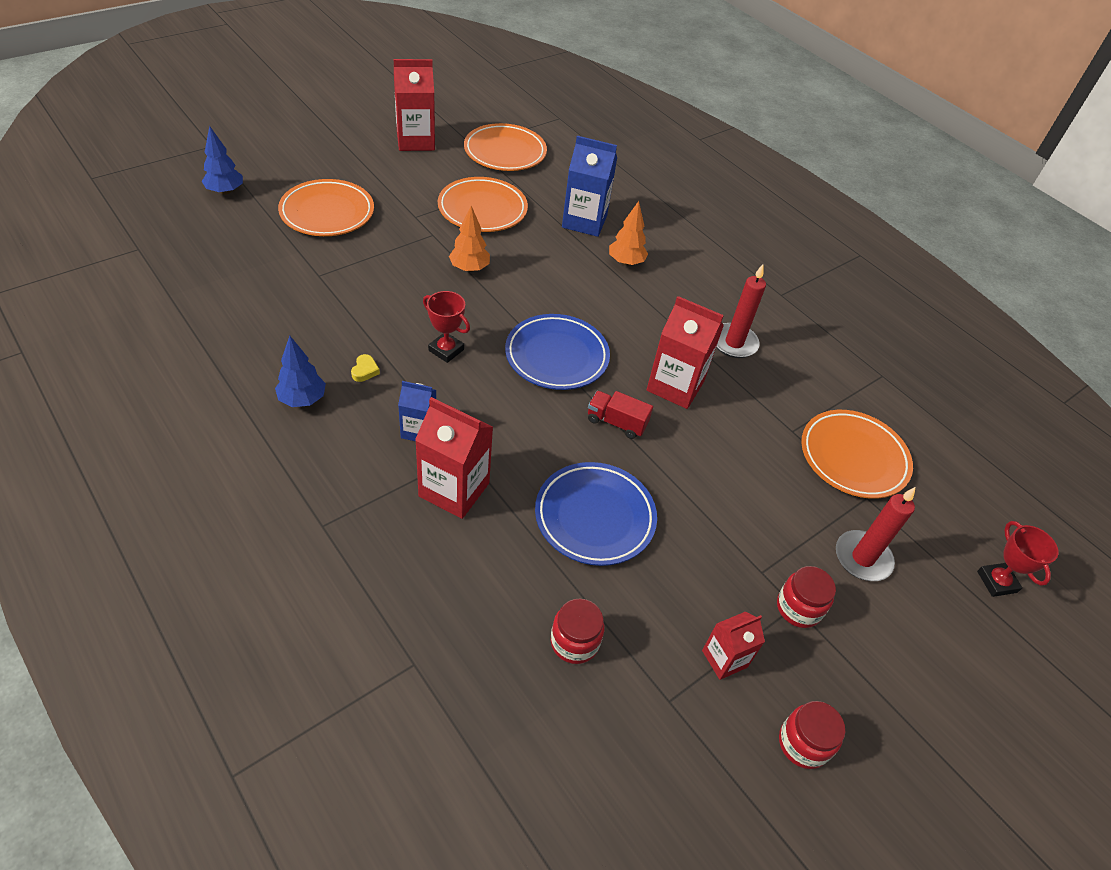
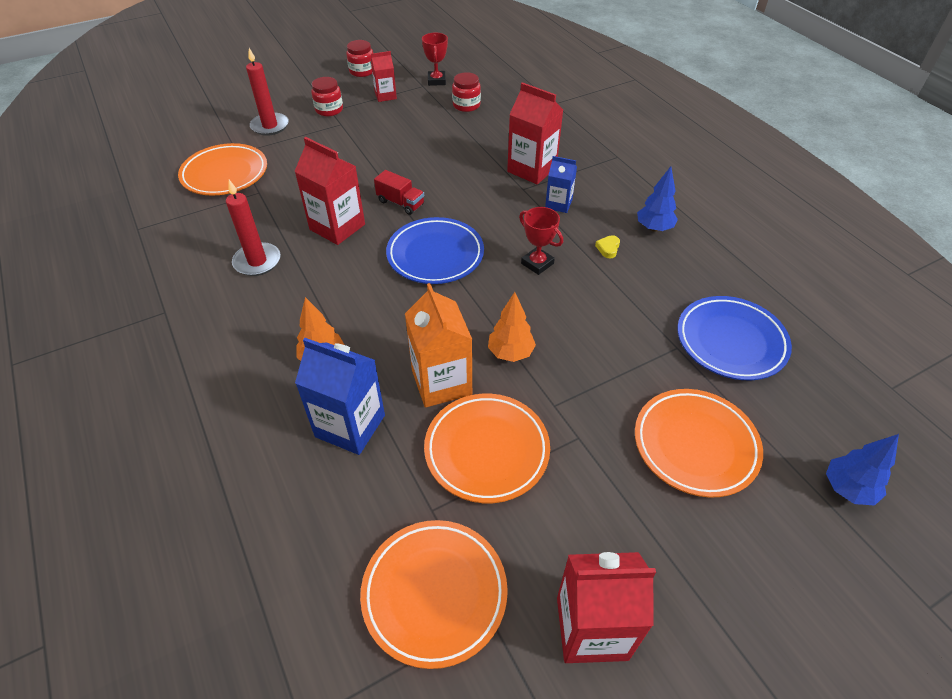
camera: 165 degrees left, 0 degrees up
(524, 247) = (441, 382): none -> orange carton
(594, 517) = (437, 152): blue plate -> blue plate (731, 341)
(996, 582) = (193, 113): red trophy -> red trophy (436, 81)

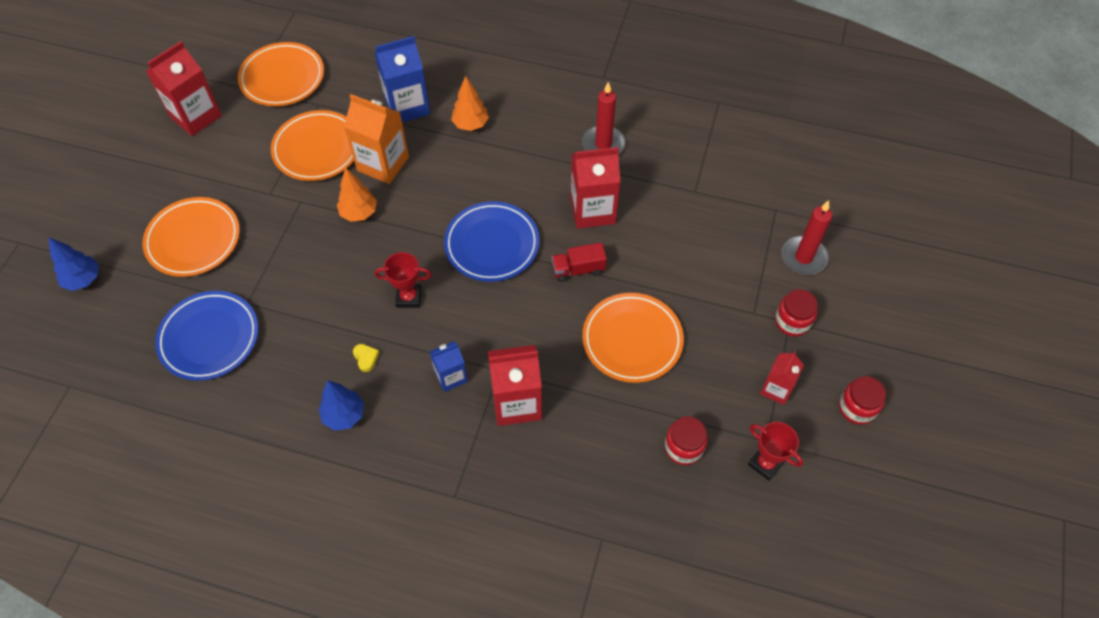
camera: 135 degrees right, 10 degrees up
(225, 174) = (746, 184): orange plate -> orange plate (632, 340)

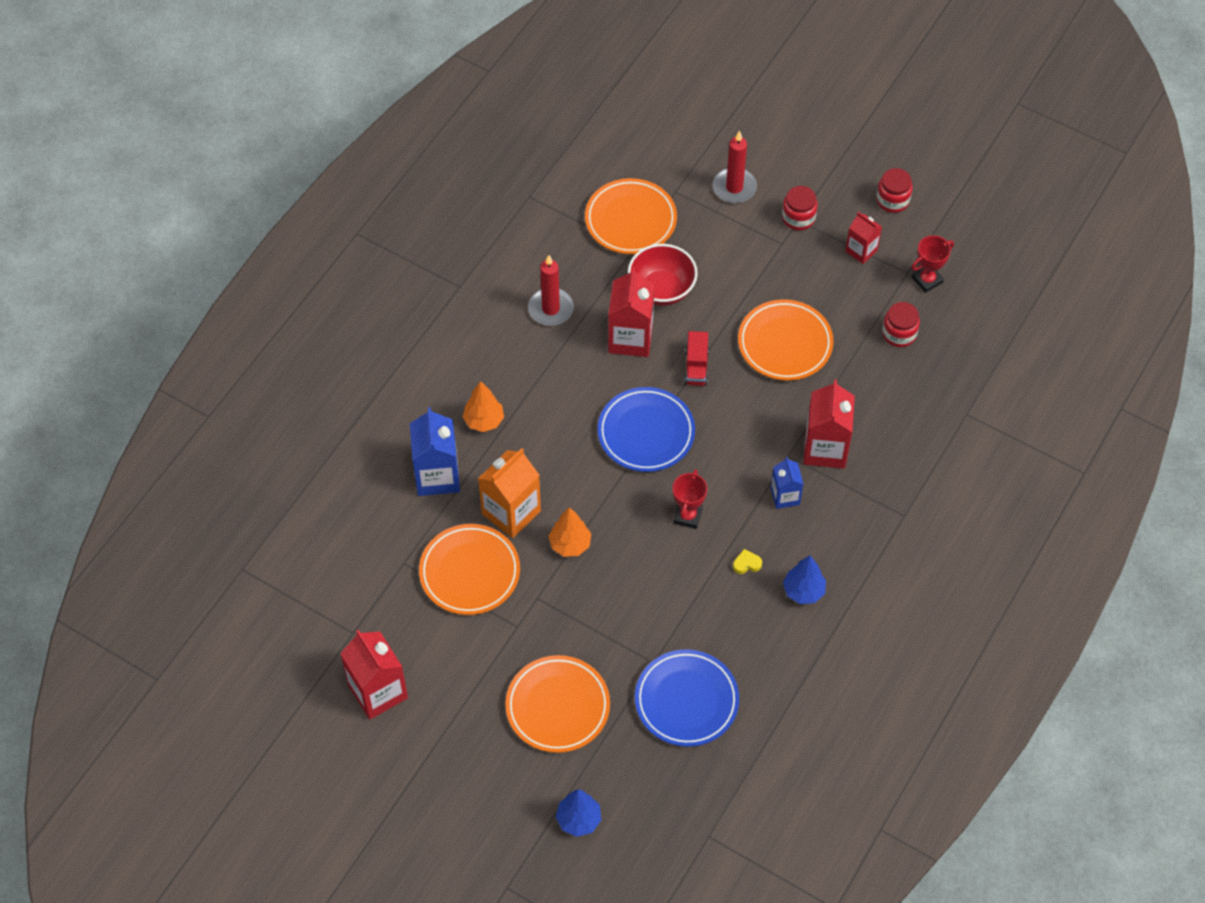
camera: 75 degrees left, 0 degrees up
(282, 78) = (349, 595): orange plate -> orange plate (630, 220)
(657, 223) = (661, 289): none -> red bowl

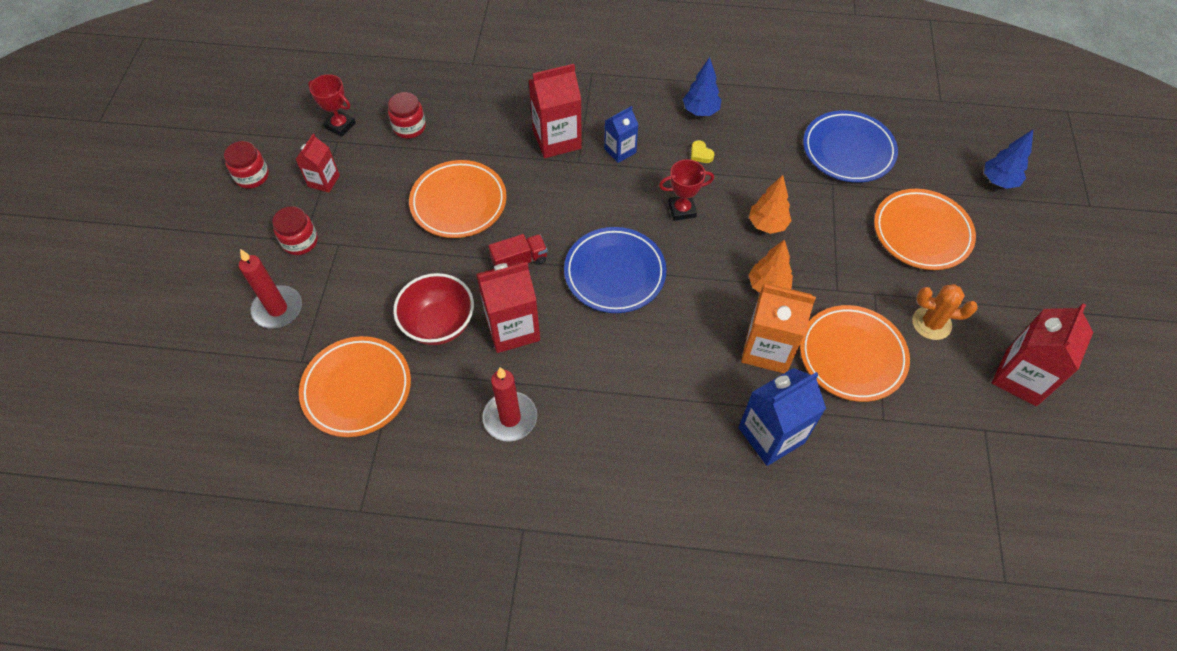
camera: 115 degrees left, 0 degrees up
(464, 654) = (931, 323): none -> orange cactus
(484, 421) = (682, 420): orange tree -> orange tree (767, 225)

